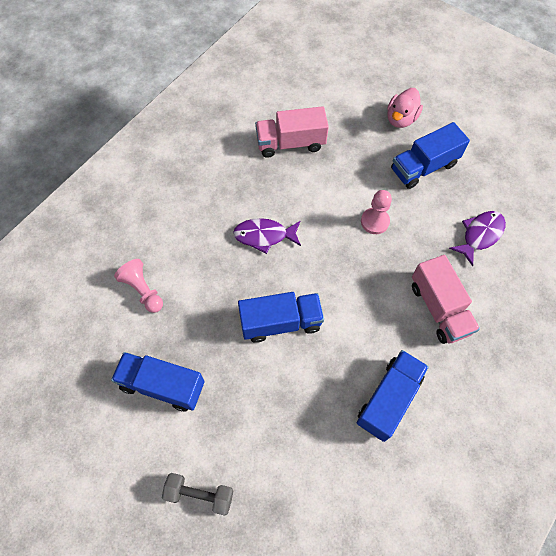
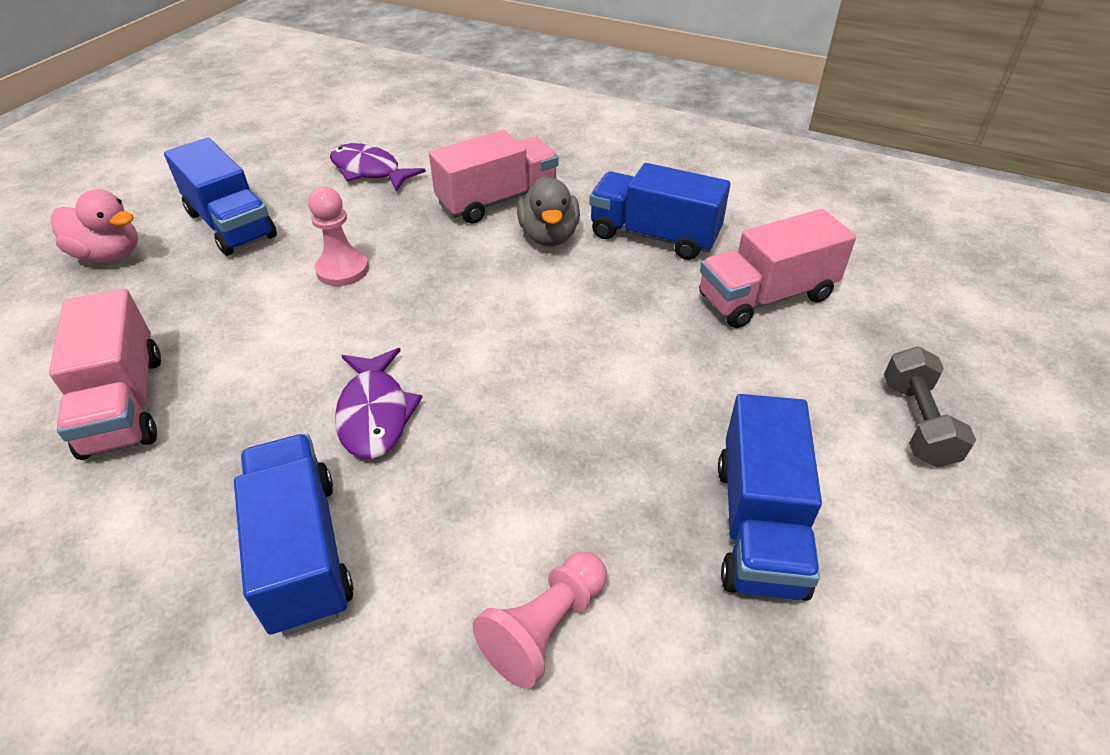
camera: 100 degrees left, 20 degrees down
(280, 322) = (565, 363): blue truck -> blue truck (302, 552)
(316, 451) = (766, 297): none -> pink truck
(395, 333) = (549, 236): none -> grey duck

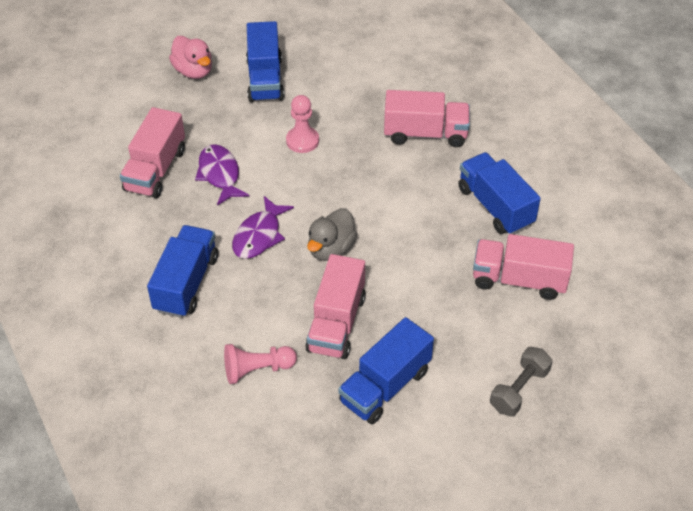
camera: 35 degrees right, 5 degrees up
(369, 171) = (368, 73): purple fish -> purple fish (220, 174)
(549, 236) = (433, 175): grey duck -> grey duck (331, 249)
(602, 475) = (336, 323): none -> pink truck

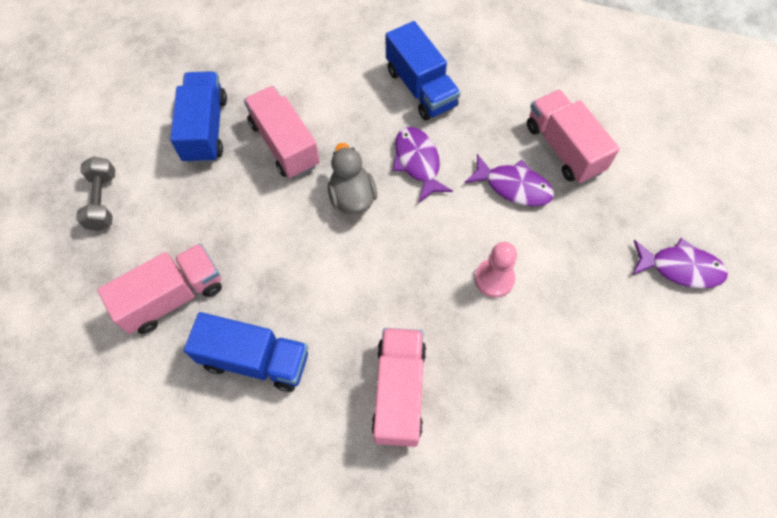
camera: 135 degrees right, 15 degrees up
(193, 71) = (680, 268): pink duck -> purple fish
(257, 369) = (304, 74): pink pawn -> none
(265, 79) = (613, 319): blue truck -> none
(425, 134) = (399, 392): pink truck -> pink truck turned 135 degrees clockwise

